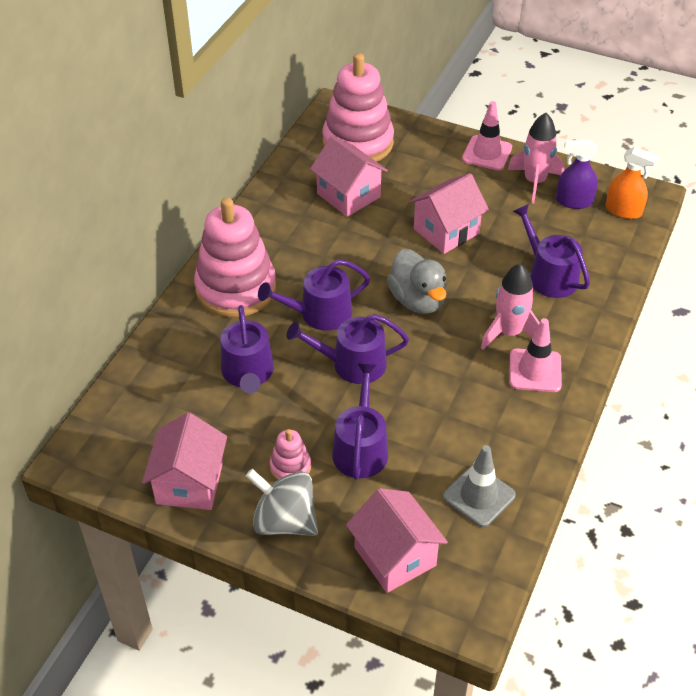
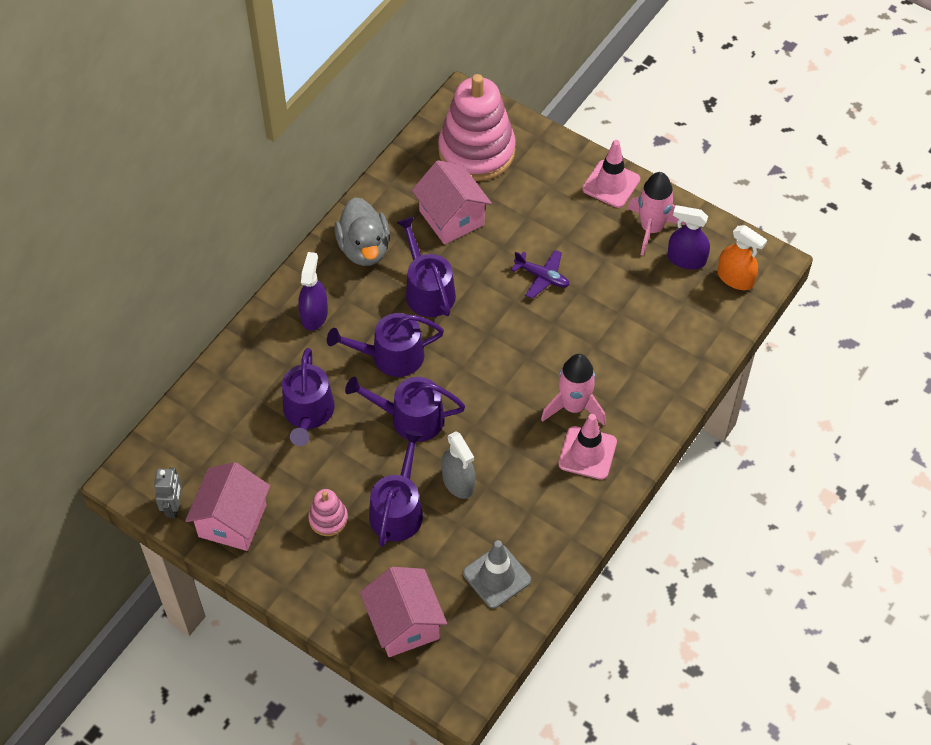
camera: 10 degrees right, 10 degrees up
(124, 479) = (173, 507): none -> grey robot
(236, 288) = (314, 315): pink stacking toy -> purple spray bottle
(284, 521) = (312, 572): grey spinning top -> none
(415, 414) = (458, 482): none -> grey spray bottle
(418, 300) = (492, 355): grey duck -> grey duck (364, 248)
(446, 231) = (542, 277): pink house -> purple plane
(549, 275) = (633, 346): purple watering can -> purple watering can (427, 290)

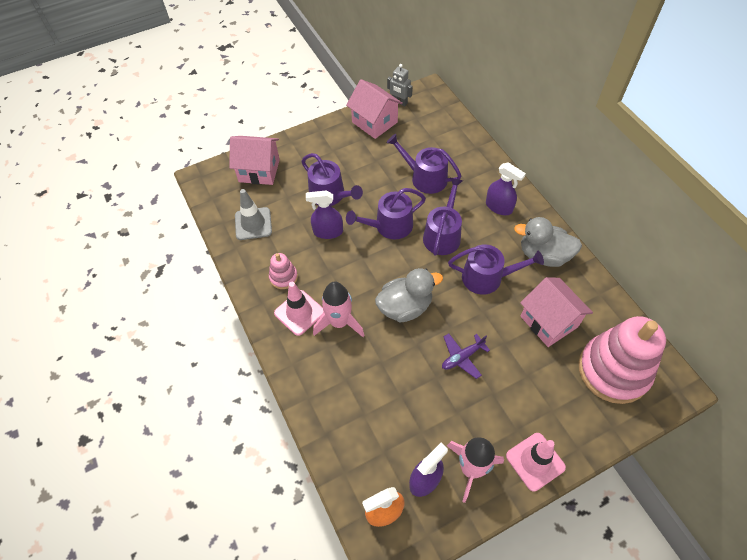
camera: 120 degrees right, 0 degrees up
(328, 519) = (347, 162): pink stacking toy -> pink stacking toy (283, 277)
(410, 418) = (389, 226): purple watering can -> purple watering can turned 150 degrees counterclockwise
(451, 218) = (549, 321): pink house -> pink house turned 60 degrees clockwise
(458, 482) = (328, 232): grey spray bottle -> purple spray bottle
(514, 352) = (405, 307): none -> grey duck

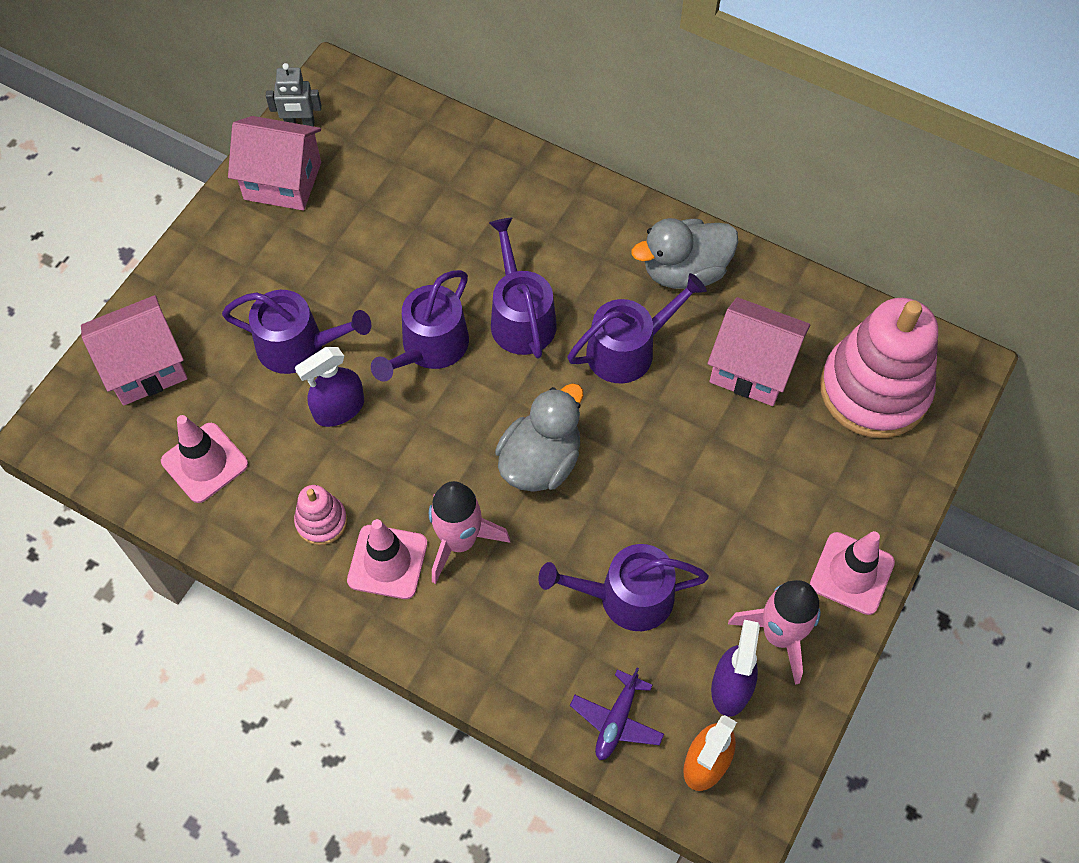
camera: 35 degrees left, 5 degrees up
(253, 224) = (205, 463): grey traffic cone -> pink traffic cone
(425, 178) = (430, 237): purple watering can -> purple watering can (626, 597)
(462, 357) = (669, 488): purple plane -> purple plane (616, 720)
(499, 207) = (574, 228): purple spray bottle -> none

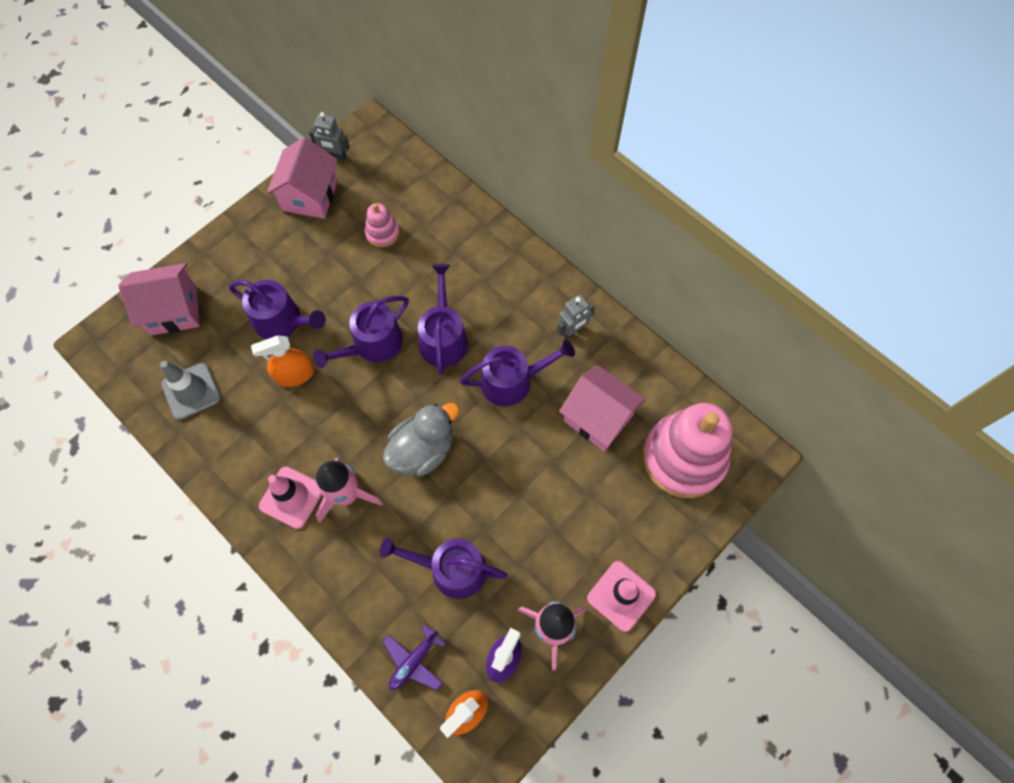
camera: 15 degrees right, 5 degrees up
(205, 463) = (191, 391): pink traffic cone -> grey traffic cone
(282, 181) = (310, 196): pink house -> pink house turned 75 degrees clockwise
(321, 521) = (256, 455): pink stacking toy -> pink stacking toy (382, 233)
(339, 409) = (295, 375): purple spray bottle -> orange spray bottle
(684, 271) = (572, 331): grey duck -> grey robot

